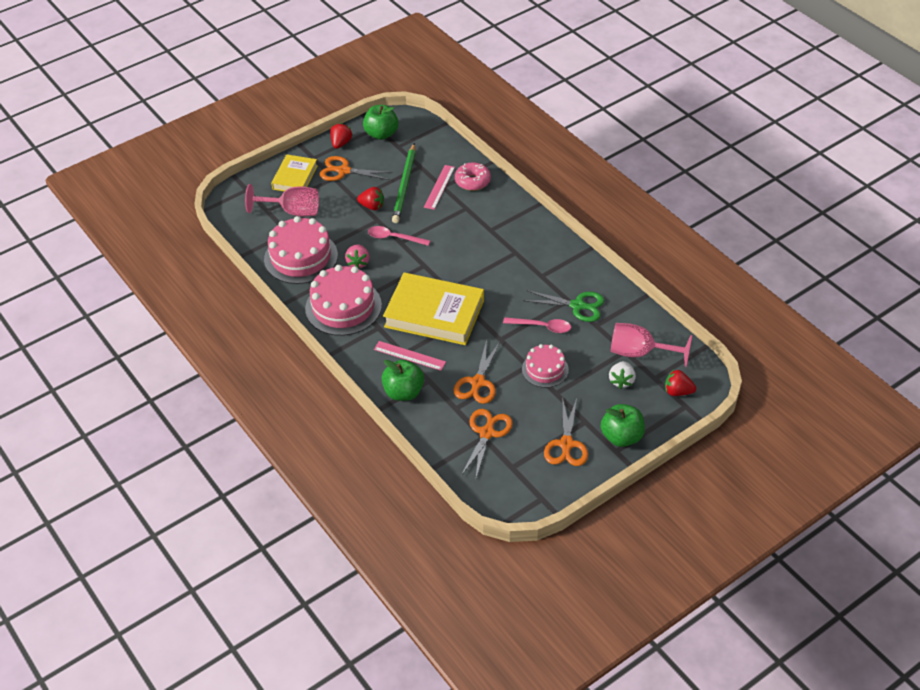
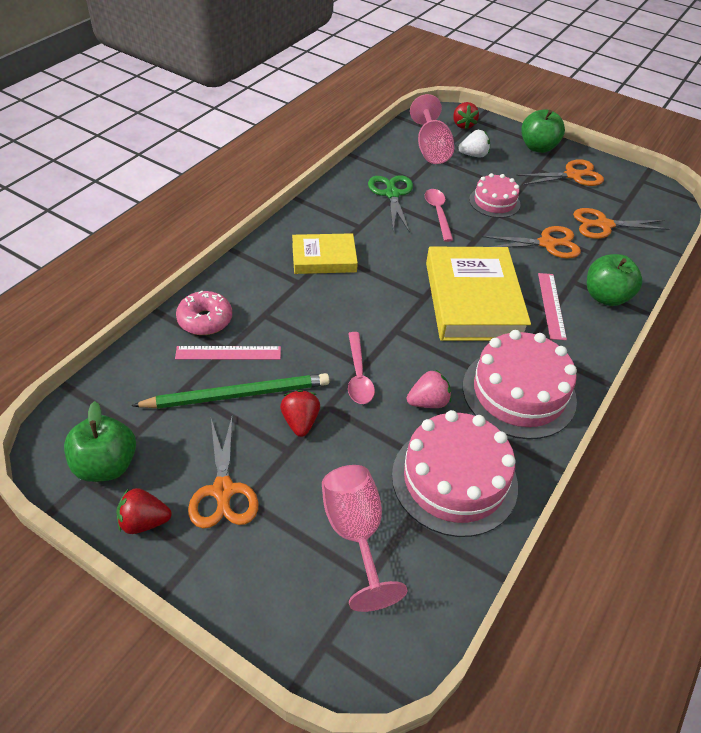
camera: 115 degrees left, 0 degrees up
(295, 177) = (263, 565): yellow book -> yellow book (324, 258)

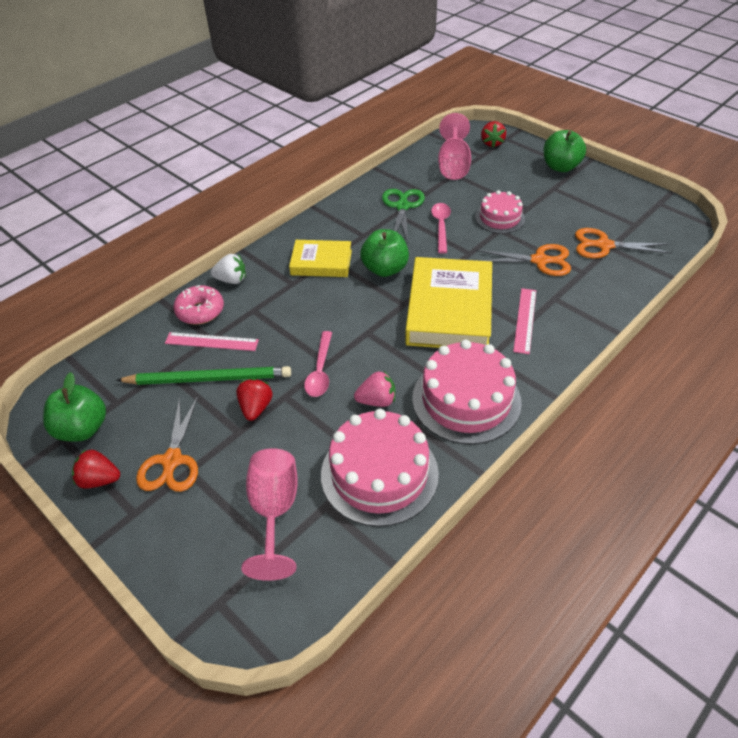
camera: 15 degrees right, 0 degrees up
(473, 155) = (493, 172): white strawberry -> white strawberry (231, 280)
(573, 175) = (587, 195): orange scissors -> none
(606, 297) = (583, 315): green apple -> green apple (385, 269)

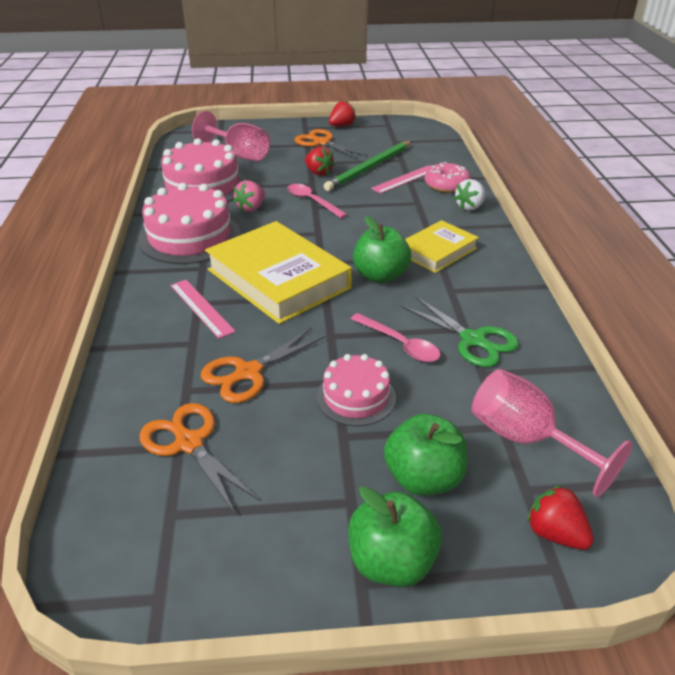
camera: 130 degrees right, 10 degrees down
(82, 429) = (387, 130): green apple -> green apple (423, 478)
(604, 245) = (189, 443): orange scissors -> orange scissors turned 90 degrees counterclockwise

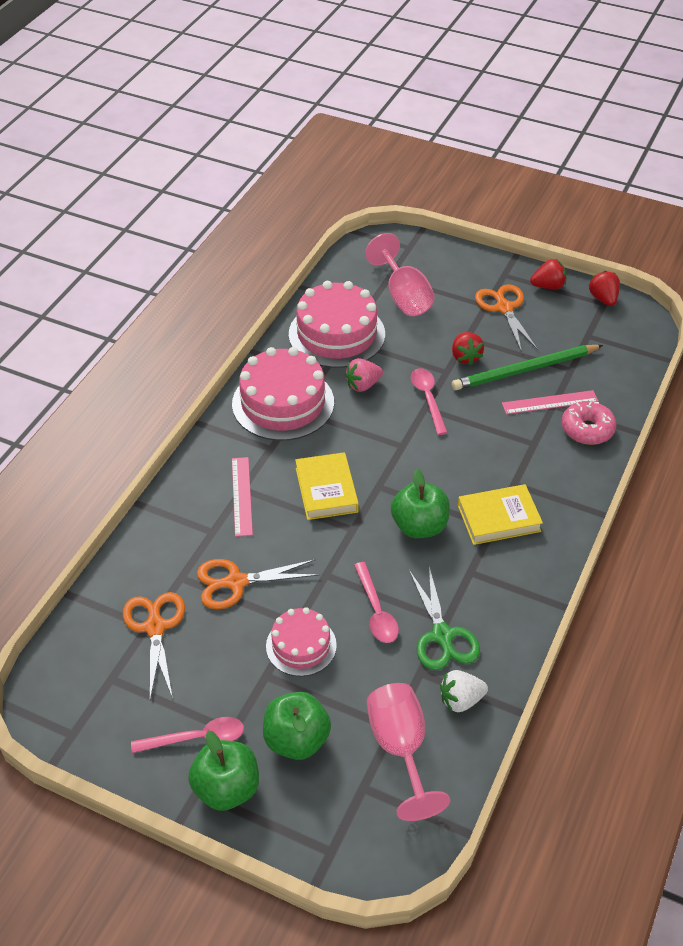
camera: 30 degrees right, 10 degrees up
(278, 279) = (326, 490): yellow book -> yellow book, size x0.57
(317, 527) = (196, 738): none -> pink spoon
(470, 207) = (584, 472): white strawberry -> white strawberry (461, 700)
(555, 533) = (353, 829): red strawberry -> red strawberry (603, 299)

